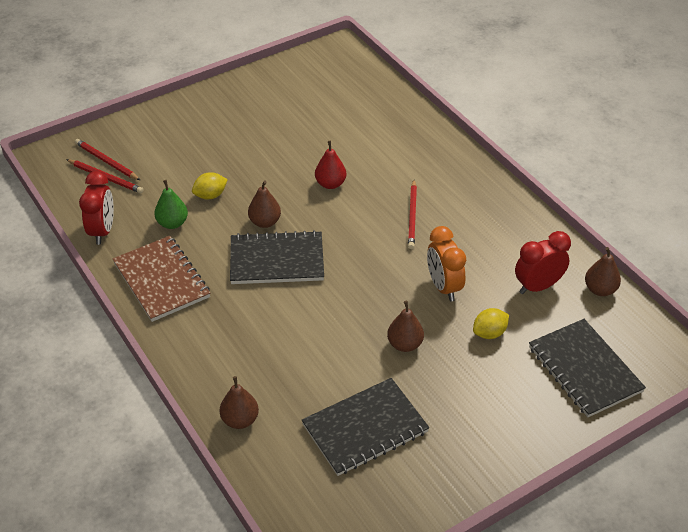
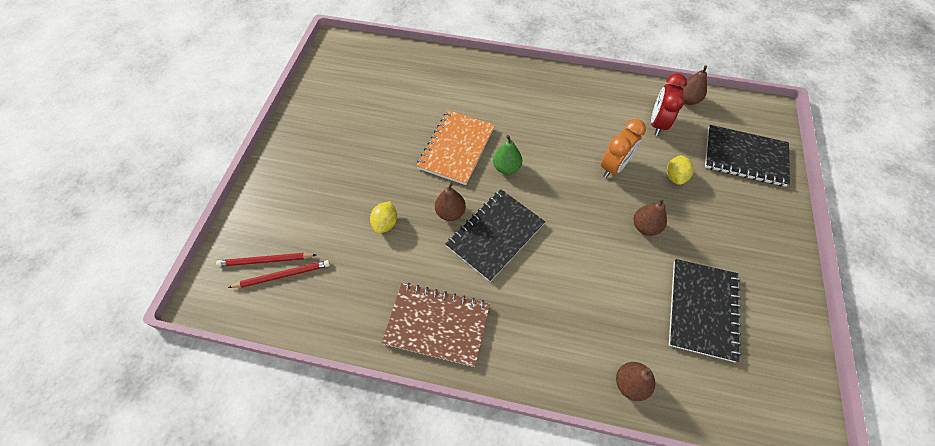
camera: 45 degrees left, 15 degrees up
(102, 231) = (338, 324): red clock -> none
(172, 223) = (385, 269): green pear -> green pear (506, 167)
(330, 184) = (456, 148): red pear -> orange notebook
(412, 216) = (534, 132): red pencil -> none
(444, 287) = (613, 167): orange clock -> orange clock turned 75 degrees counterclockwise

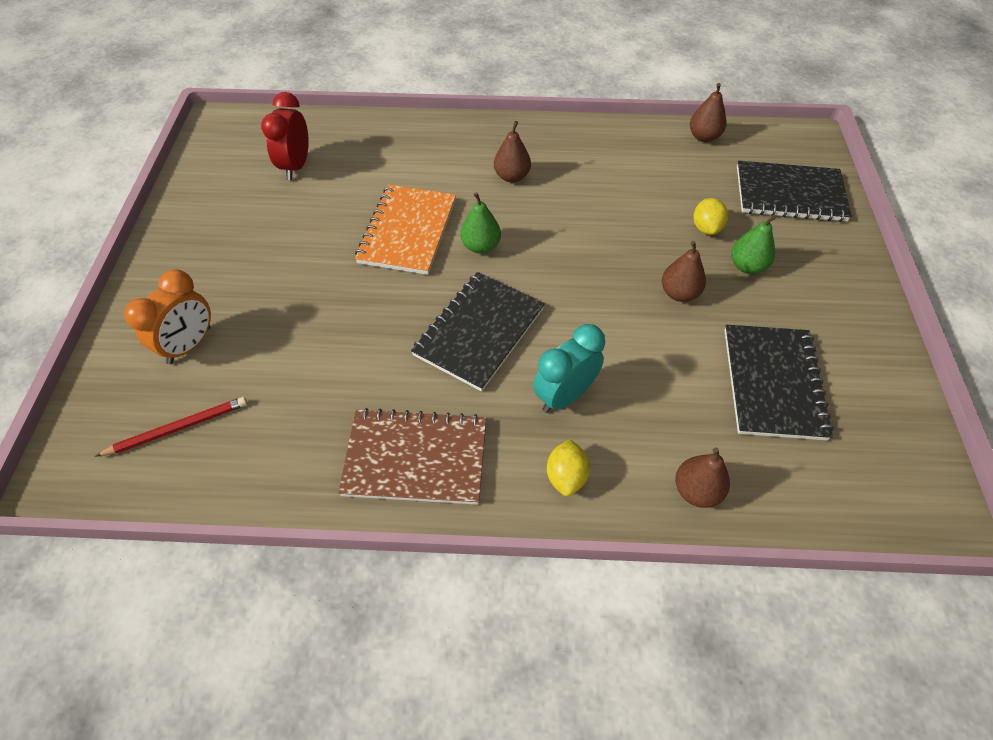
camera: 10 degrees left, 5 degrees down
(266, 261) = (150, 412): red pencil -> none
(385, 223) = (321, 338): yellow lemon -> yellow lemon (566, 476)
(450, 212) = (412, 312): brown pear -> brown pear (512, 176)
(548, 294) = (564, 396): none -> turquoise clock
(613, 167) = (624, 227): orange clock -> orange clock (189, 345)
(657, 123) = (671, 169): red clock -> red clock (296, 166)
(700, 212) = (747, 266): none -> green pear

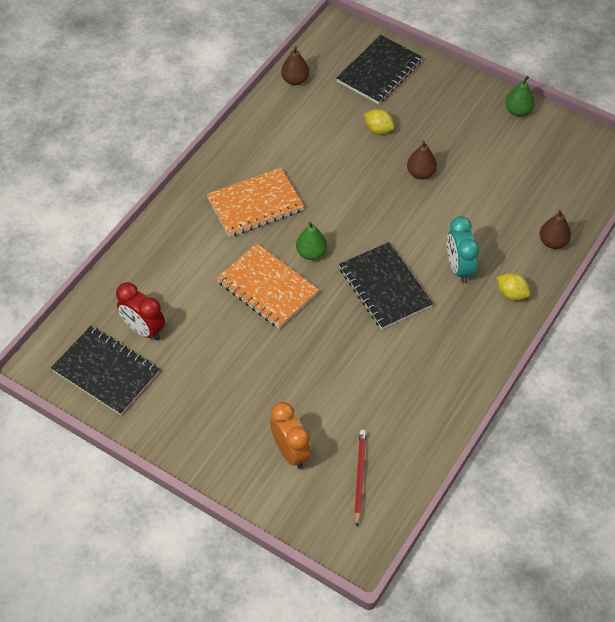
camera: 60 degrees left, 0 degrees up
(415, 458) = (458, 359): brown notebook -> none
(512, 176) = (255, 204): brown pear -> orange notebook
(747, 266) = (422, 129): green pear -> green pear (518, 111)
(772, 383) = (509, 170): black notebook -> black notebook (106, 372)

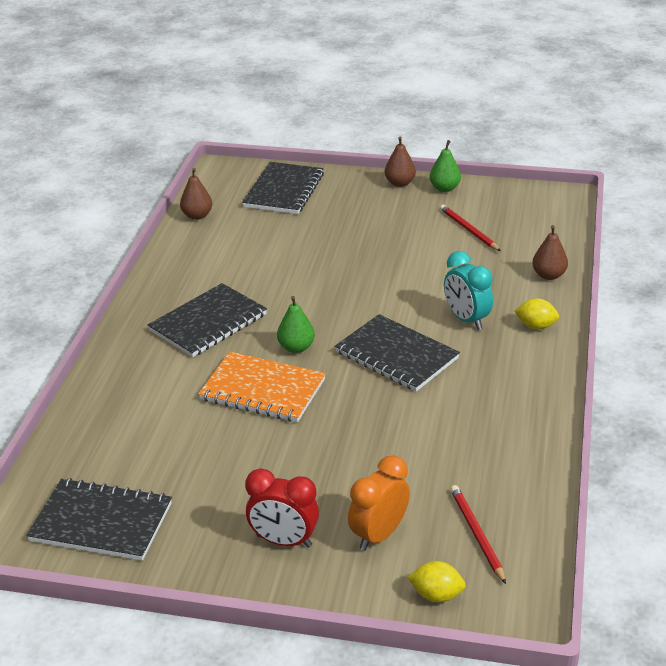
camera: 20 degrees left, 20 degrees down
(144, 329) = (131, 468): red clock -> red clock (284, 541)
(255, 204) = (208, 323): orange notebook -> black notebook
(290, 452) = (379, 535): orange clock -> orange clock turned 90 degrees counterclockwise
(378, 129) = (310, 233): yellow lemon -> yellow lemon (436, 595)
(420, 173) = (376, 256): brown pear -> brown pear (399, 183)
(513, 168) = (468, 230): none -> red pencil

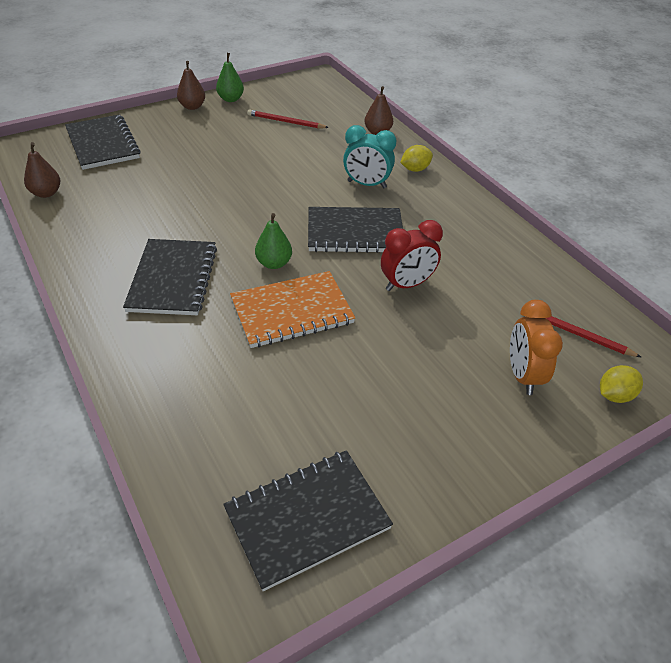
camera: 45 degrees left, 10 degrees up
(284, 541) = (470, 426): red clock -> red clock (406, 284)

